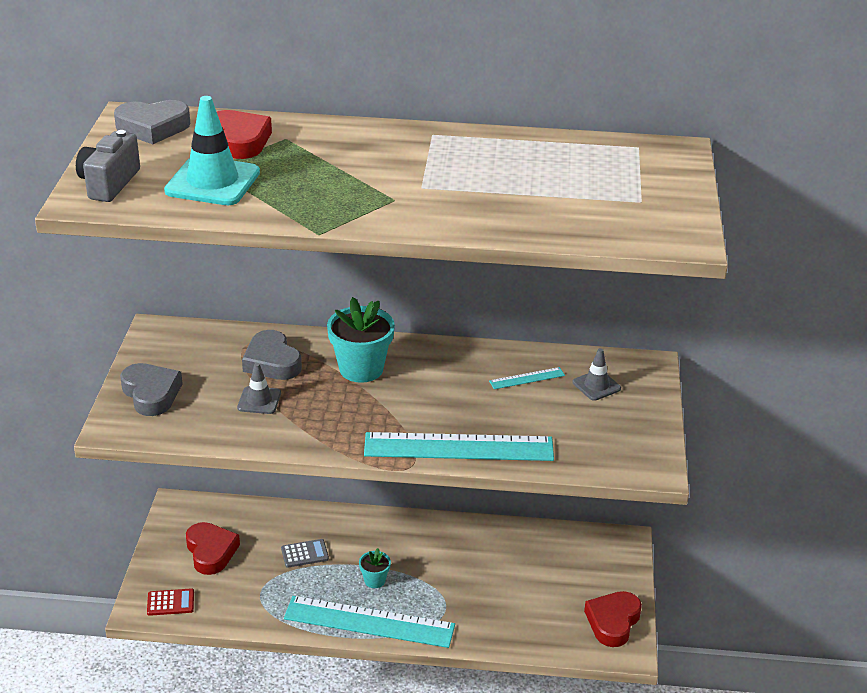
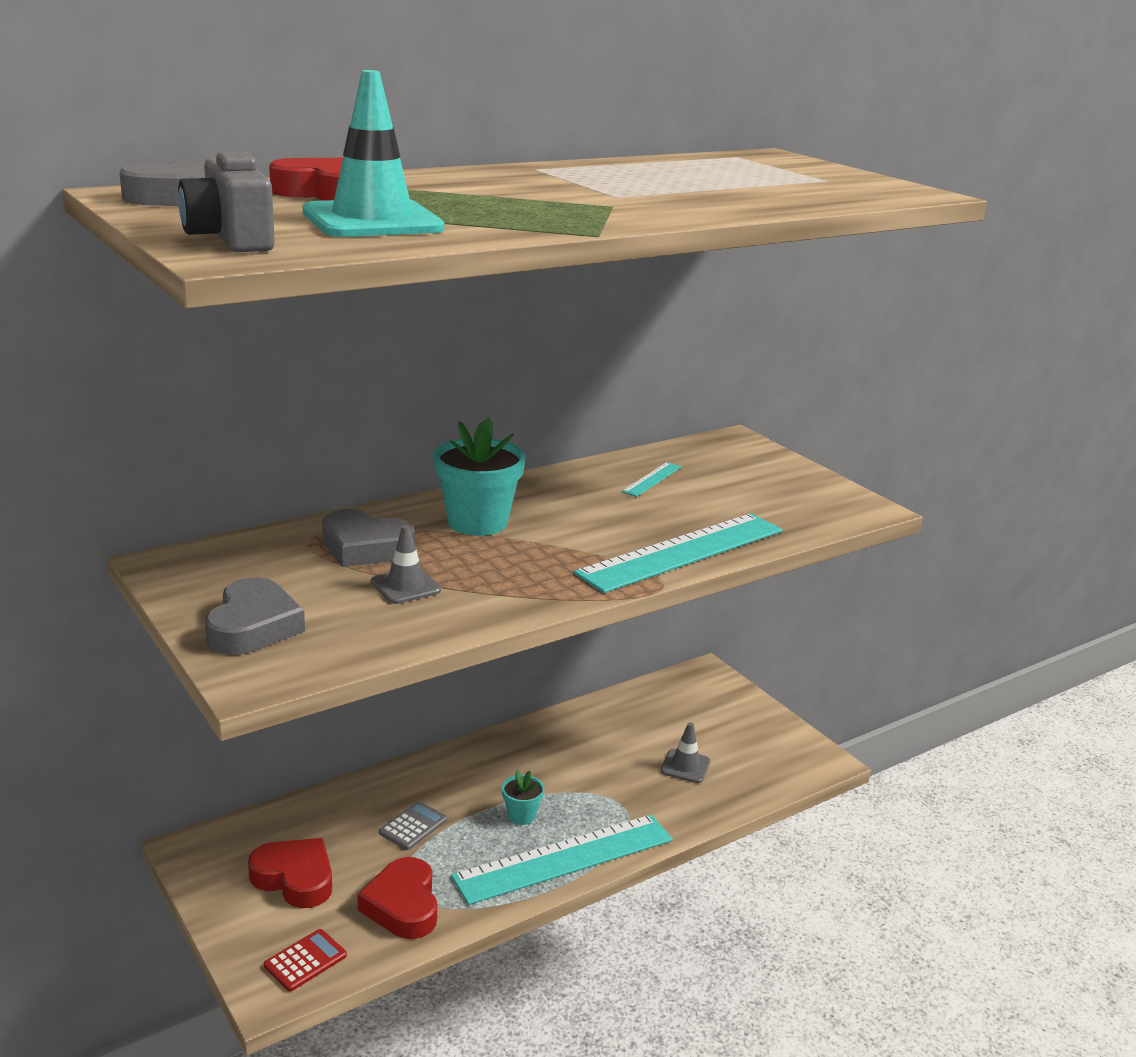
camera: 40 degrees left, 10 degrees down
(151, 394) = (253, 626): grey heart -> grey heart turned 75 degrees clockwise
(596, 385) = (719, 466): grey traffic cone -> grey traffic cone (685, 766)
(613, 622) = (781, 743): red heart -> red heart (403, 905)

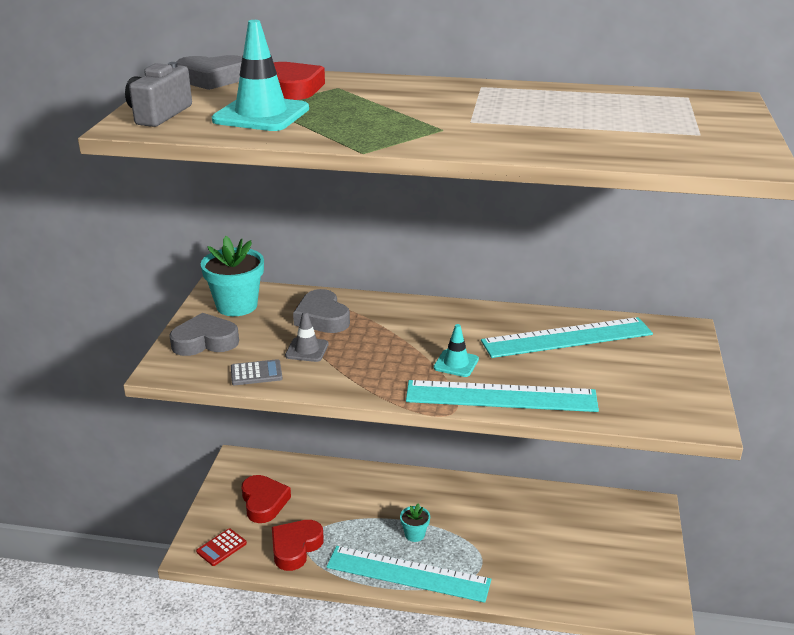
camera: 45 degrees right, 5 degrees up
(253, 626) = (205, 341): grey heart -> grey heart turned 150 degrees counterclockwise
(305, 960) = (221, 547): red calculator -> red calculator turned 135 degrees clockwise
(413, 826) = (350, 507): grey calculator -> grey calculator (256, 373)
(477, 522) = (406, 326): turquoise flower pot -> turquoise flower pot (237, 306)
(590, 539) = (456, 363): none -> turquoise traffic cone
(652, 479) = (567, 338): turquoise ruler -> turquoise ruler, size x2.32
(685, 766) = (554, 561): grey traffic cone -> none

